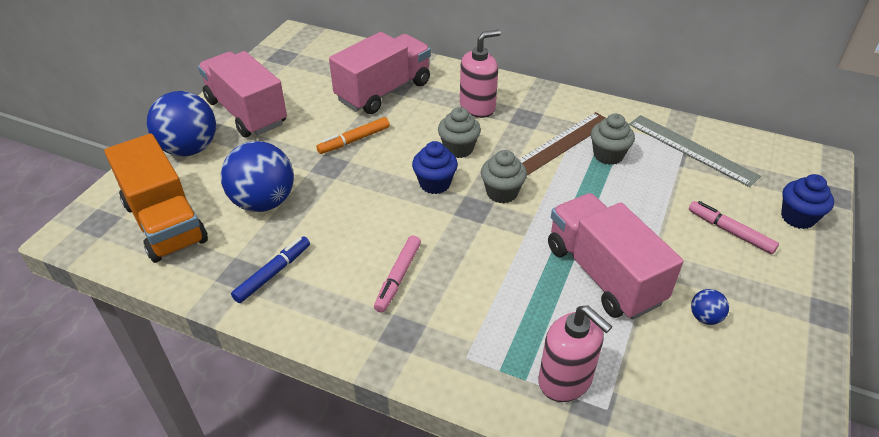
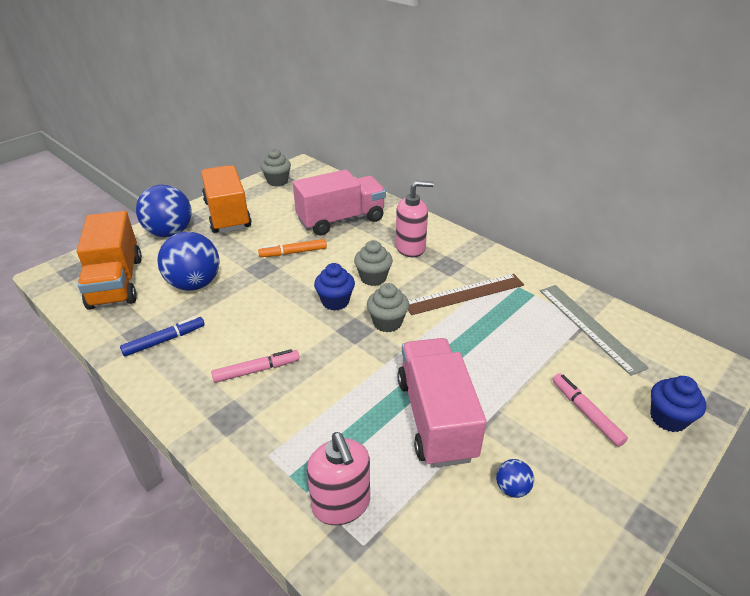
camera: 20 degrees right, 5 degrees down
(246, 112) = (227, 215): pink truck -> orange truck
(398, 277) = (256, 370): pink marker -> pink marker turned 150 degrees counterclockwise
(608, 155) = (503, 313): grey cupcake -> grey cupcake (277, 181)

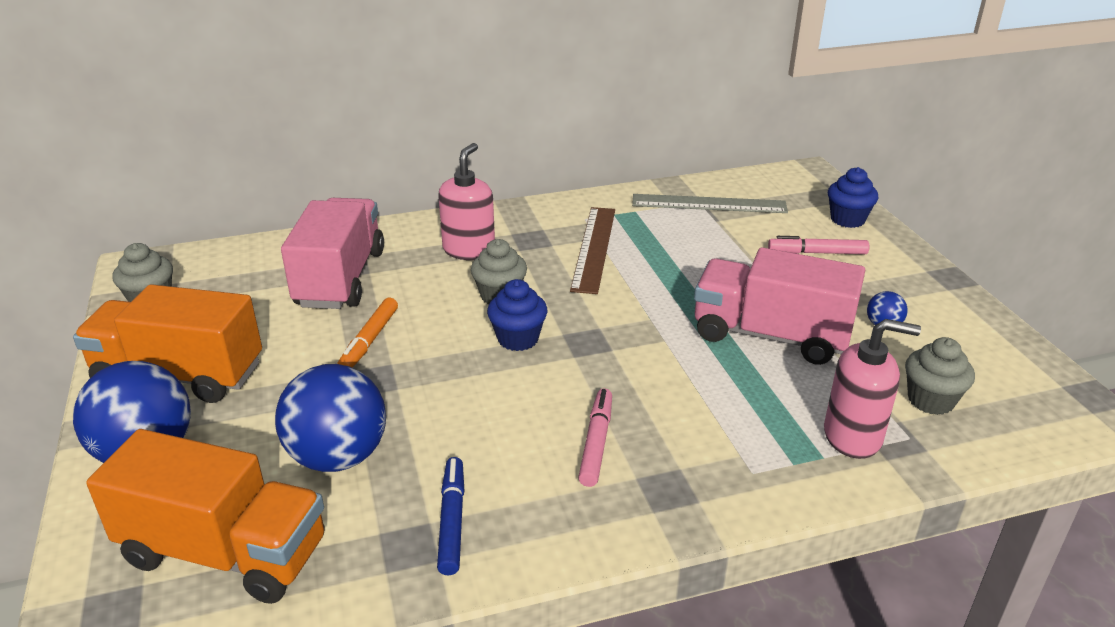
camera: 60 degrees left, 5 degrees down
(387, 322) = (595, 314): grey cupcake -> grey cupcake (930, 400)

